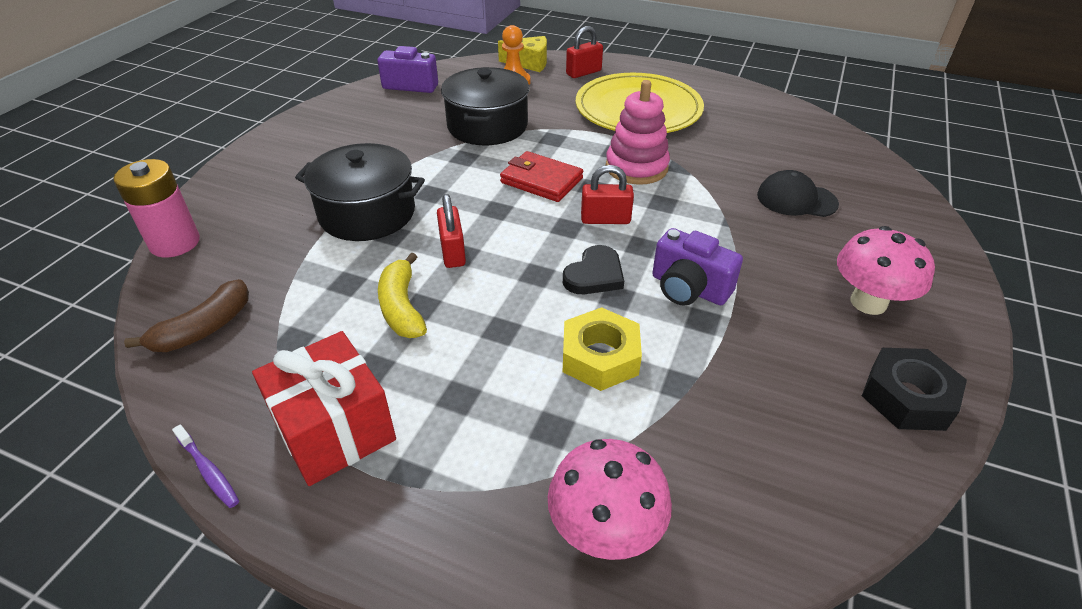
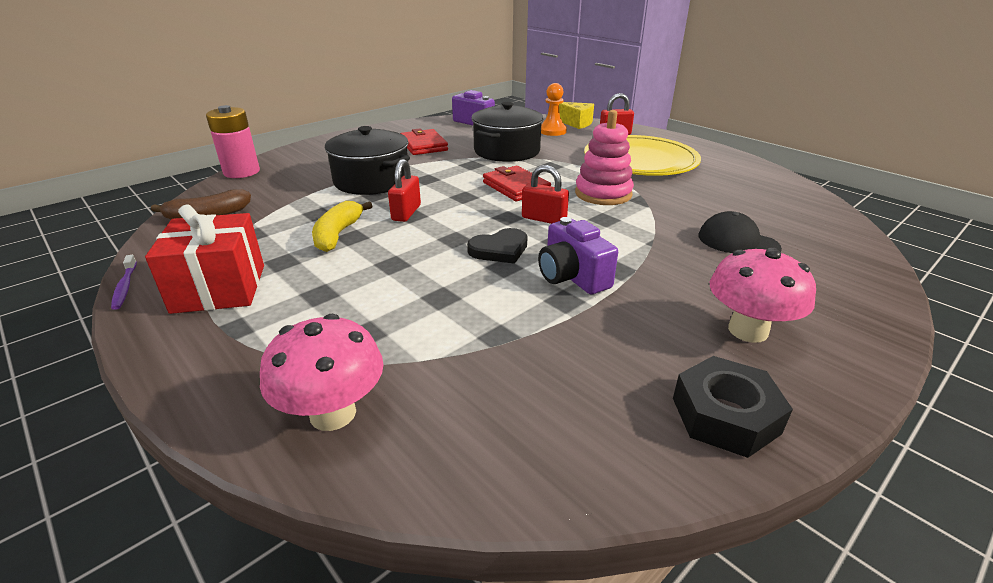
camera: 25 degrees right, 10 degrees down
(380, 139) = (423, 145): none -> red wallet
(600, 357) = (450, 300): yellow nut -> none

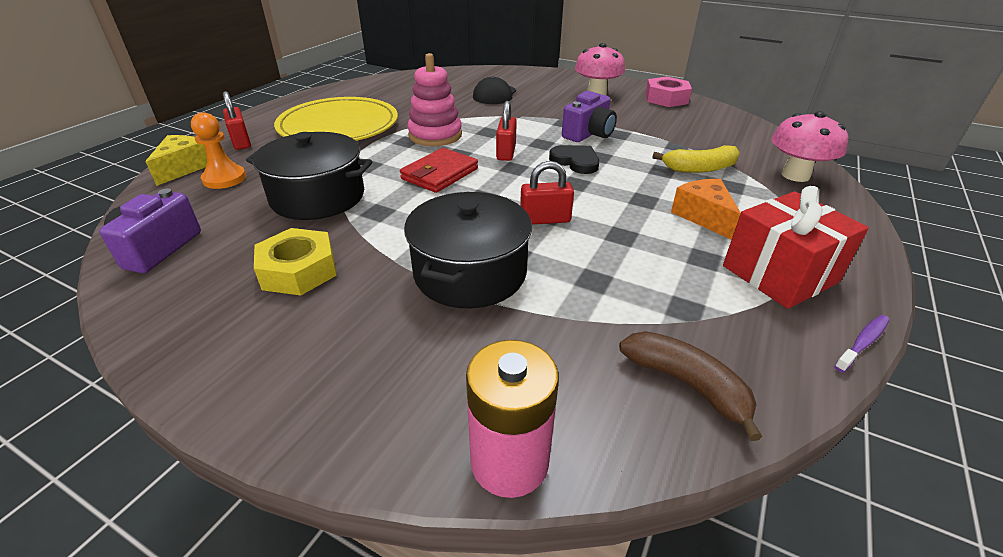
camera: 110 degrees left, 5 degrees up
(331, 286) = (703, 216): none -> orange cheese
(338, 234) = (625, 245): yellow banana -> yellow banana (699, 168)
(423, 145) = (299, 270): red wallet -> yellow nut
(725, 415) = (666, 98): black nut -> pink nut

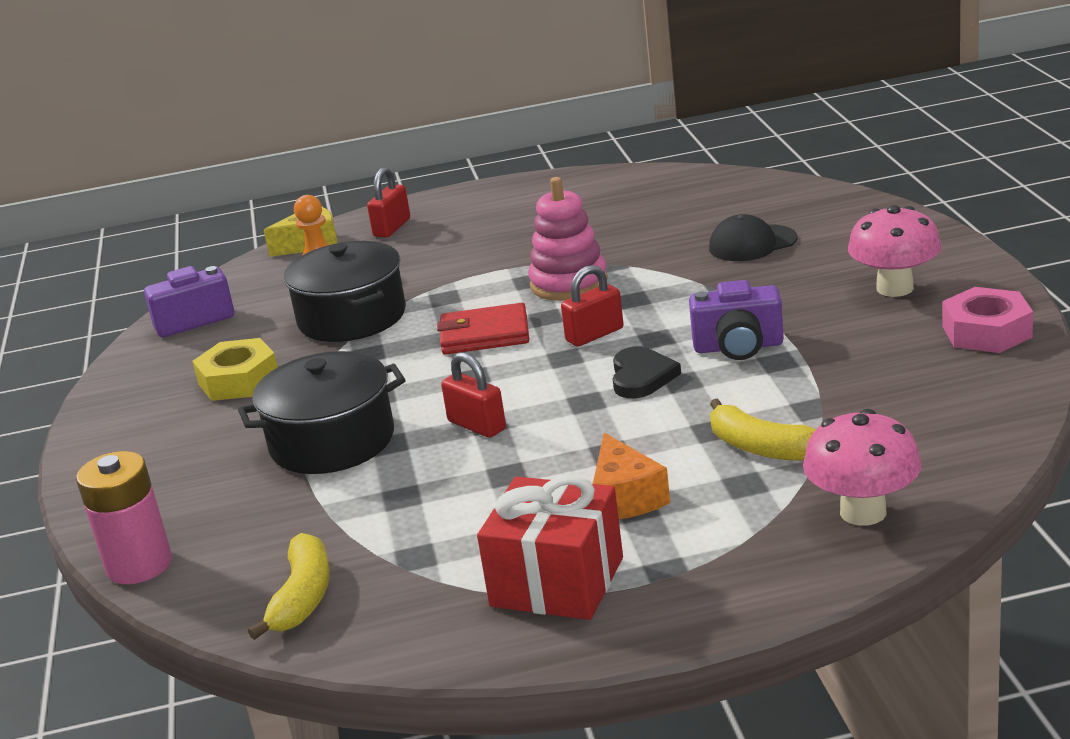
camera: 55 degrees right, 10 degrees down
(339, 126) = (502, 236): yellow plate -> none
(686, 384) = (302, 597): brown banana -> yellow banana
(703, 216) = (625, 498): orange cheese -> orange cheese turned 135 degrees clockwise
(862, 343) = (481, 663): purple toothbrush -> none

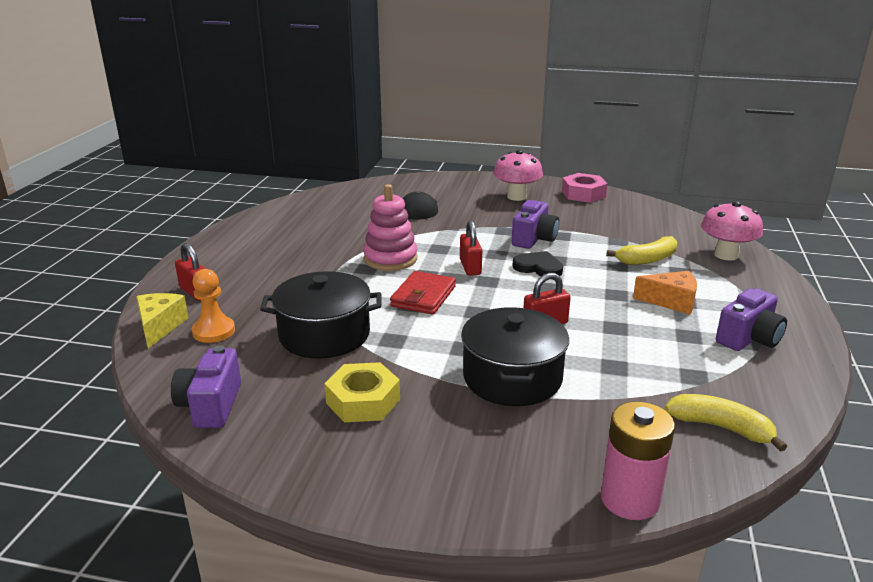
camera: 70 degrees left, 0 degrees up
(557, 582) = (749, 338): red gift -> purple camera

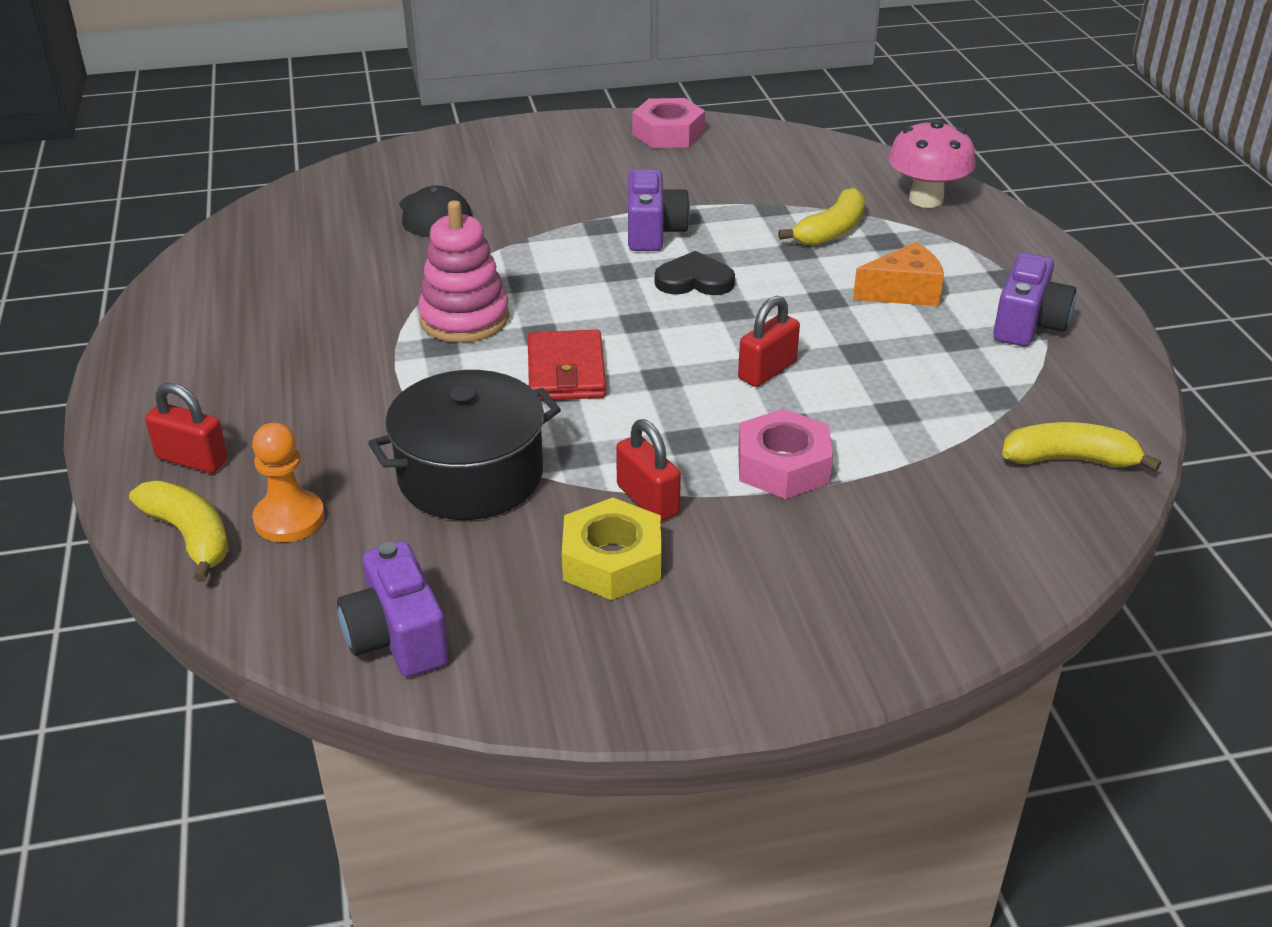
camera: 25 degrees left, 10 degrees up
(160, 326) = (190, 536): yellow cheese -> yellow banana
(470, 267) = (596, 304): red padlock -> red padlock (647, 500)
(512, 378) = (783, 465): black pot -> pink nut
(516, 197) = (572, 159): pink mushroom -> none
(630, 499) = (1030, 585): pink battery -> none

